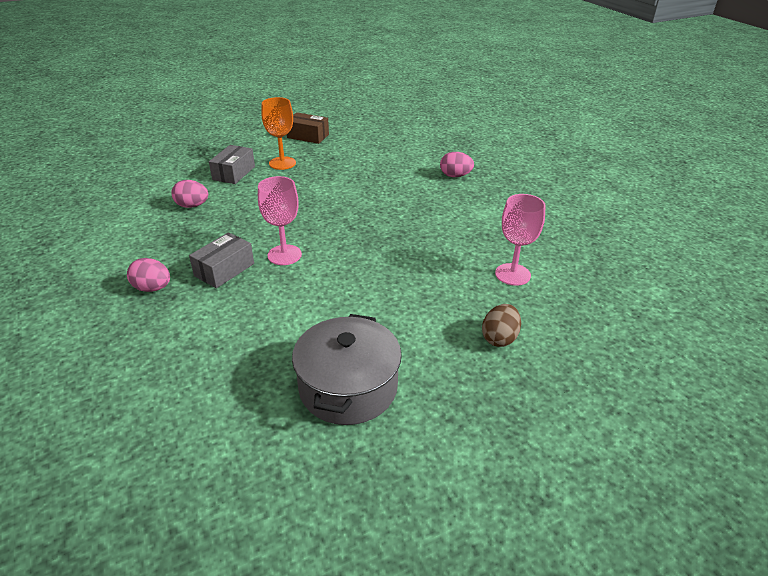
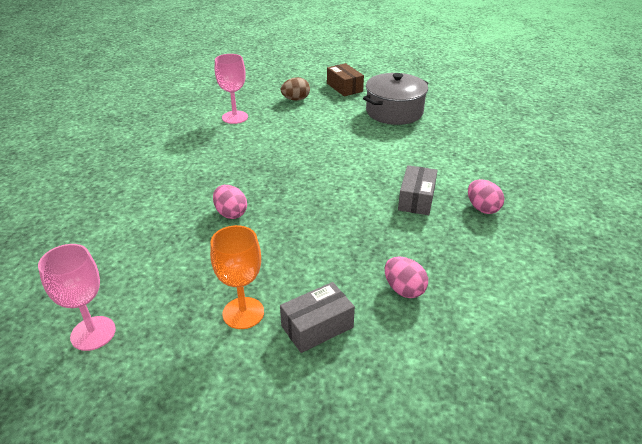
camera: 140 degrees left, 0 degrees up
(224, 270) = (416, 199): grey box -> grey box turned 60 degrees counterclockwise
(284, 255) = (360, 191): pink goblet -> pink goblet (93, 333)
(308, 136) = (142, 361): brown box -> brown box (344, 87)
(455, 176) = (120, 197): pink egg -> pink egg (231, 213)

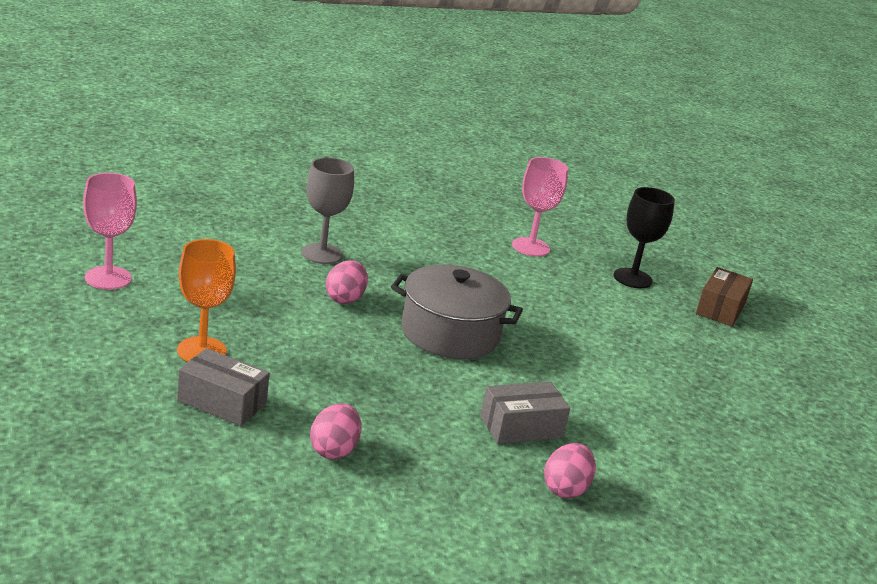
camera: 50 degrees right, 10 degrees down
(166, 201) = (322, 254): none -> grey goblet
(295, 99) = (632, 278): brown egg -> black goblet
(394, 112) = (714, 366): grey pot -> grey pot (450, 333)

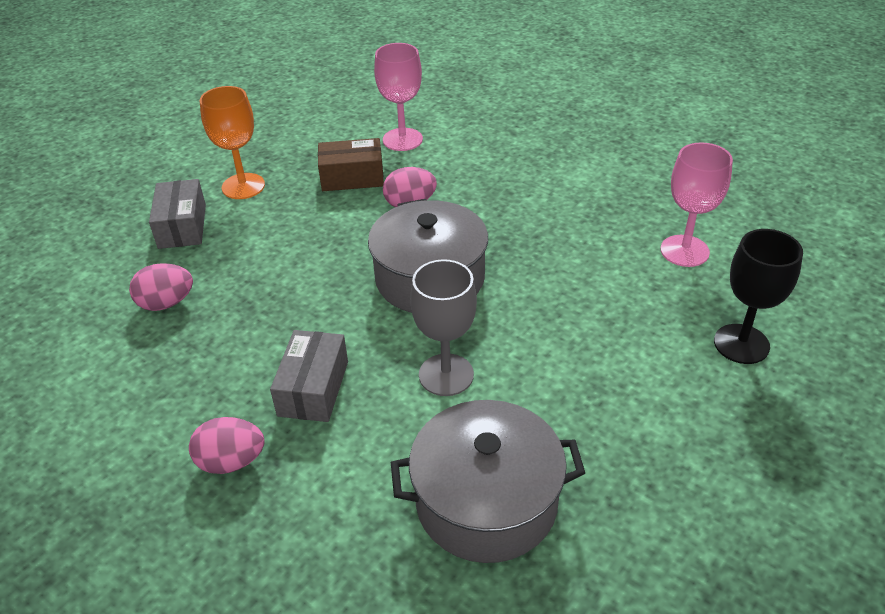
camera: 65 degrees right, 15 degrees up
(108, 278) = (295, 110): pink goblet -> pink goblet (402, 139)
(322, 254) = (469, 161): grey goblet -> grey goblet (446, 375)
(521, 427) = (313, 388): grey box -> grey box turned 60 degrees clockwise
(687, 412) = (486, 502): none -> grey pot
(720, 309) = (790, 444): brown box -> brown box (352, 177)

